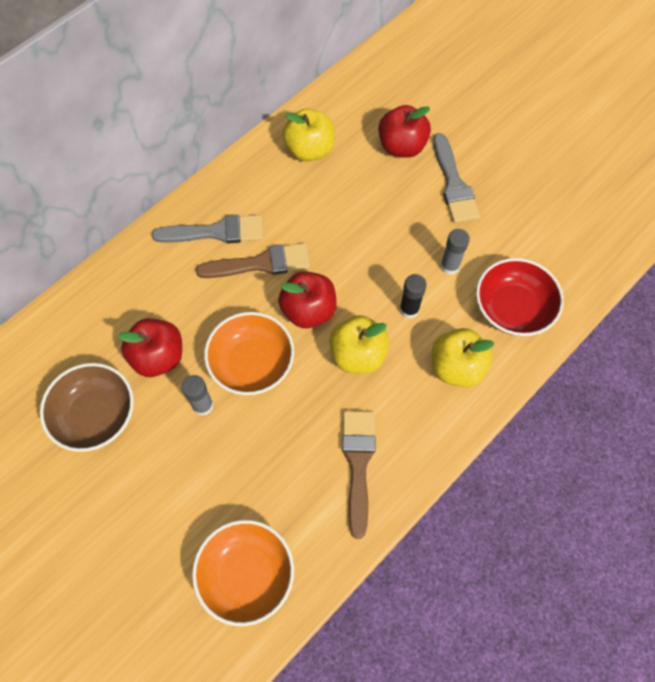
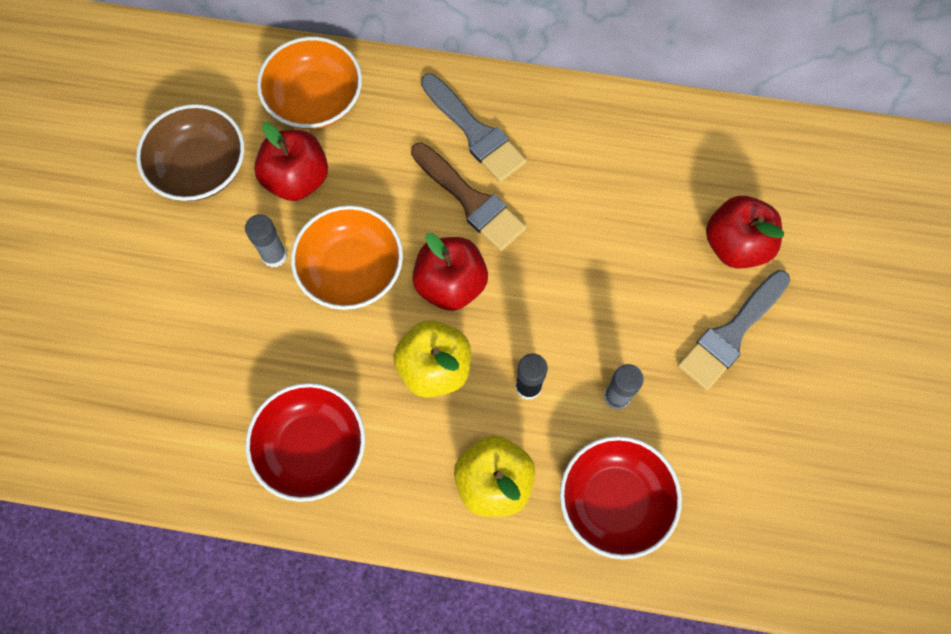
camera: 55 degrees right, 5 degrees up
(246, 574) = (130, 415): orange bowl -> orange bowl (315, 99)
(309, 150) = (650, 153): yellow apple -> none
(358, 464) = (311, 448): brown brush -> red bowl

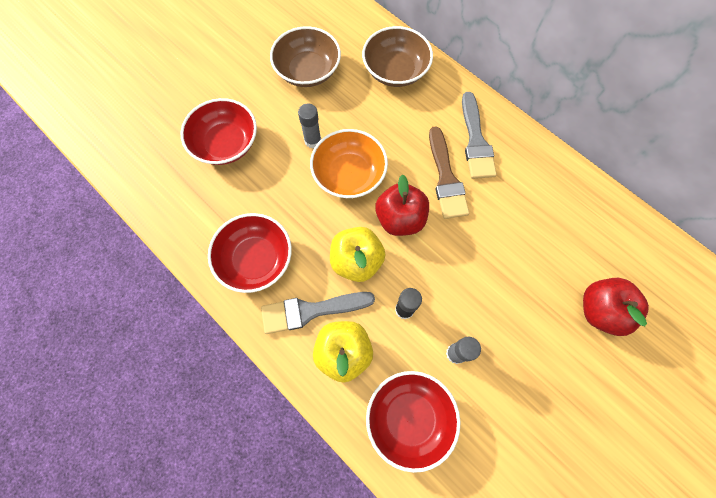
camera: 35 degrees right, 0 degrees up
(162, 330) = (225, 143): none -> red bowl
(297, 179) = (355, 107): red apple -> none
(315, 99) = (395, 70): orange bowl -> brown bowl
(731, 334) = (559, 365): grey brush -> grey brush (311, 311)

